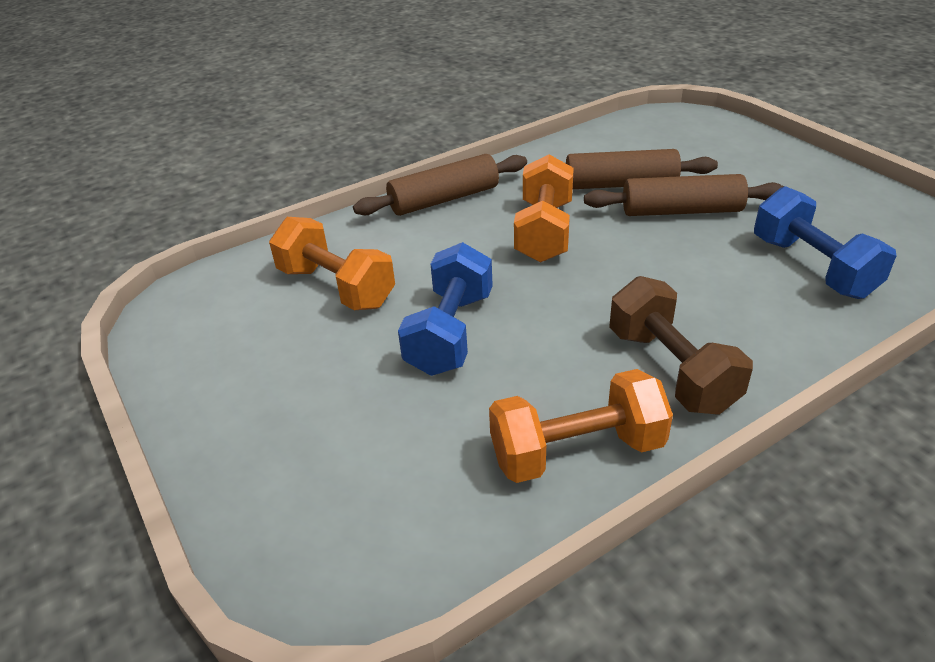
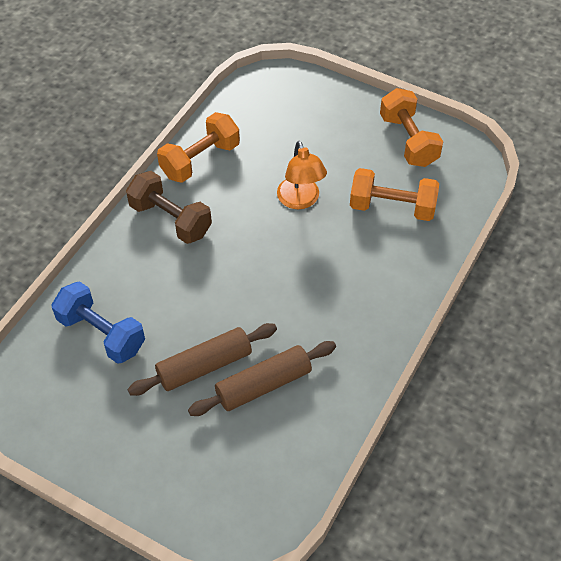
camera: 150 degrees right, 15 degrees up
(444, 199) = (389, 314): brown rolling pin -> none
(450, 333) = (300, 200): blue dumbbell -> orange lamp
(544, 231) = (294, 305): orange dumbbell -> orange dumbbell (408, 140)

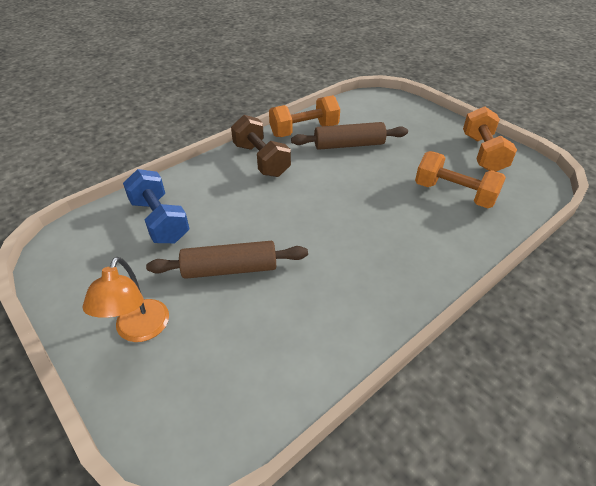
camera: 20 degrees right, 10 degrees down
(263, 385) = (275, 301): brown rolling pin -> brown rolling pin (349, 145)
(300, 200) = (373, 171): orange lamp -> orange lamp (139, 330)

